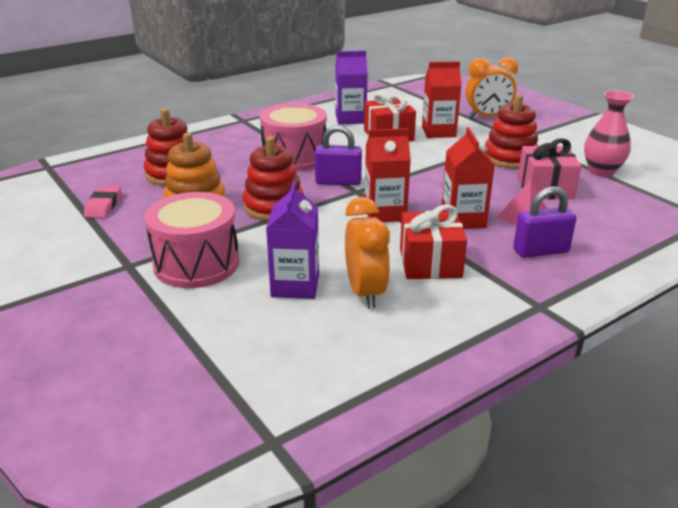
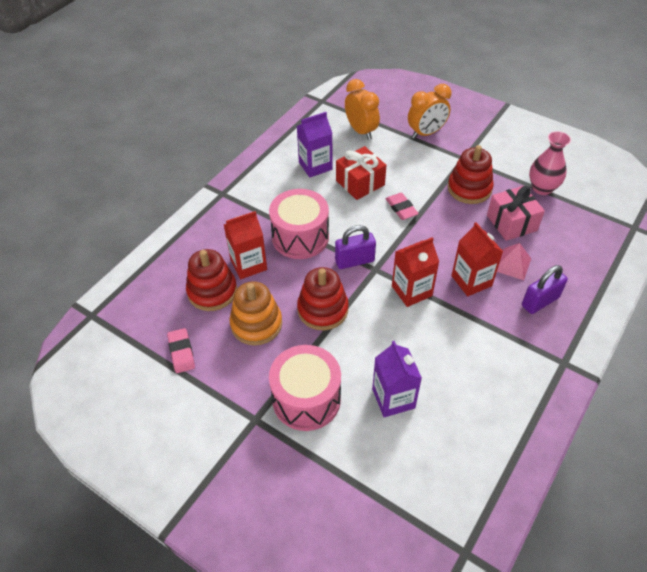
camera: 20 degrees left, 20 degrees up
(365, 293) = (446, 389): orange clock -> orange clock (361, 131)
(420, 158) = (401, 208): none -> pink eraser
(430, 263) = (473, 340): red gift -> none
(438, 132) = (398, 166): red carton -> red carton (248, 264)

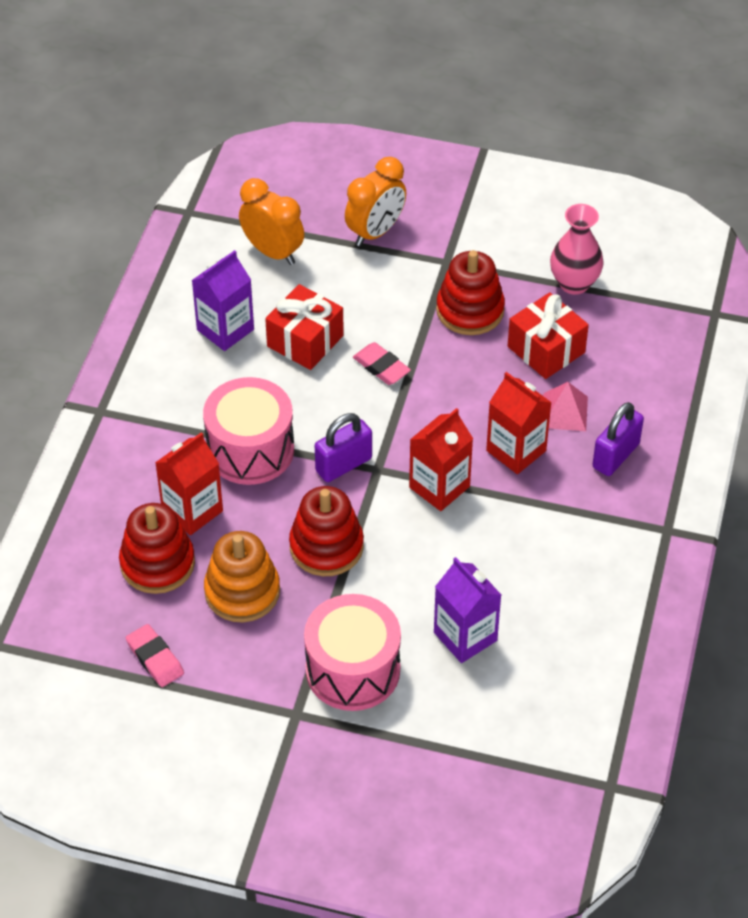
camera: 20 degrees left, 0 degrees up
(511, 223) = (546, 349): pink gift -> red gift

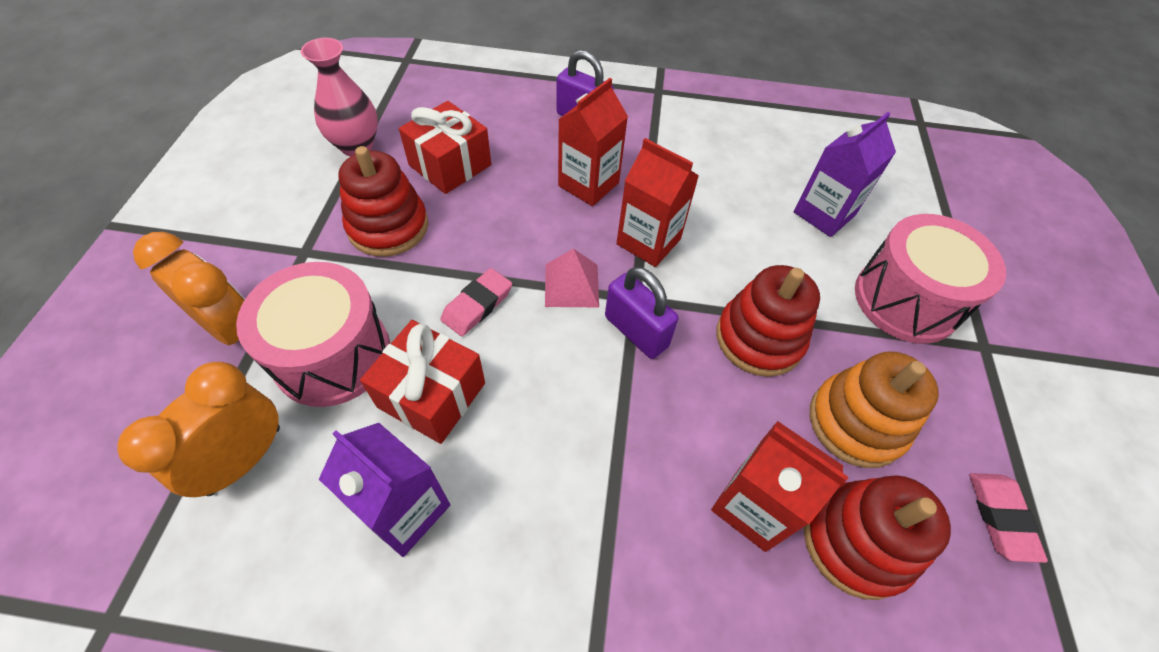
camera: 100 degrees left, 5 degrees up
(155, 658) = (1001, 517): pink eraser -> pink eraser turned 45 degrees counterclockwise
(250, 449) = (631, 442): pink drum -> pink drum (333, 355)
(564, 412) = (533, 151): pink pyramid -> pink pyramid (571, 285)

